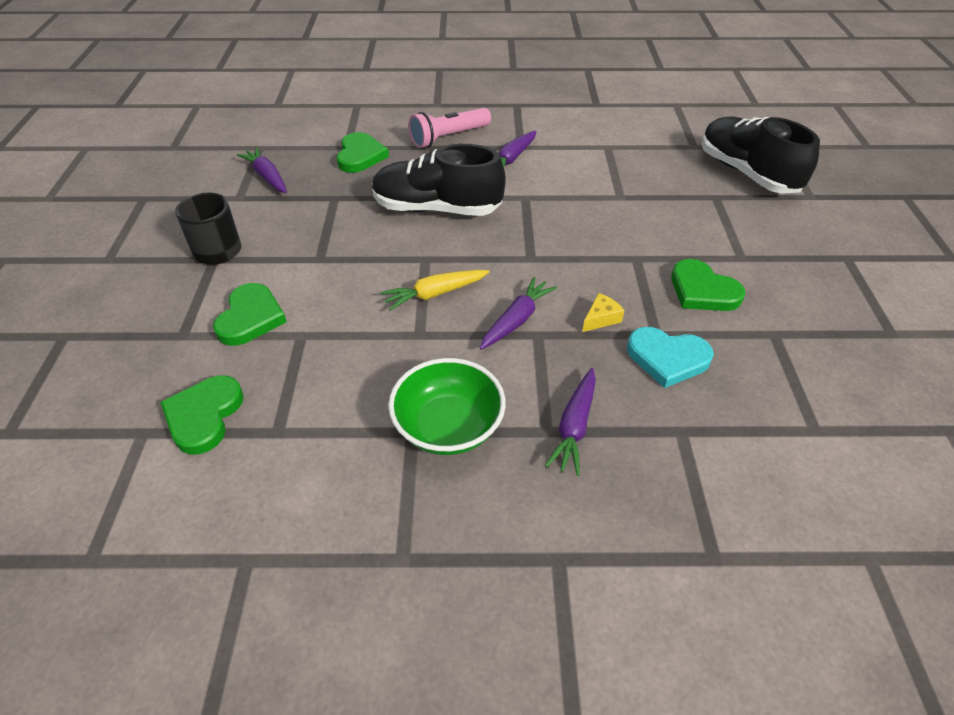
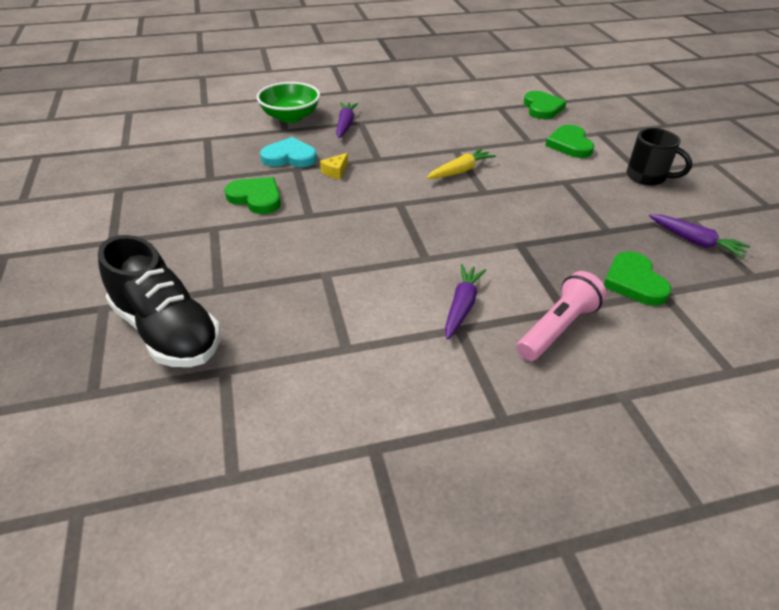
camera: 165 degrees right, 5 degrees down
(437, 209) = (504, 233): black shoe -> none
(448, 426) = (413, 118): green bowl -> green bowl (290, 117)
(516, 320) = (395, 164): purple carrot -> none

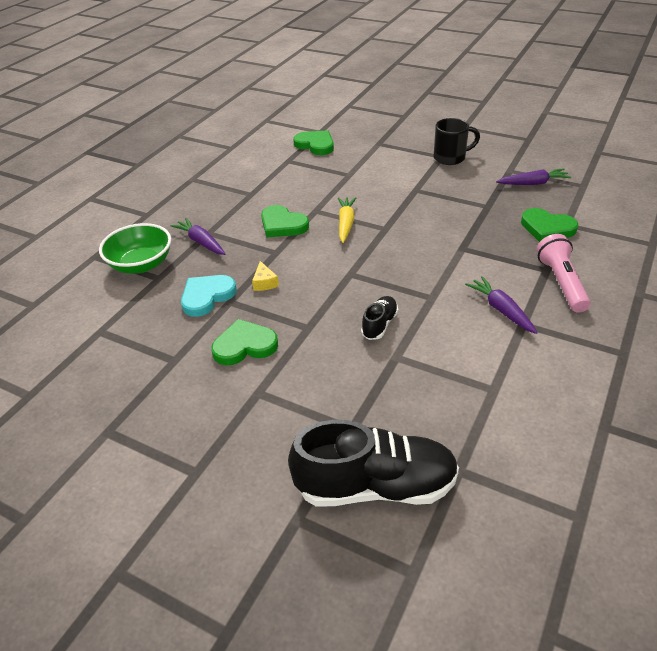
camera: 45 degrees left, 0 degrees up
(354, 247) = (379, 324): none -> black shoe
(570, 144) = (376, 162): green heart -> green heart (282, 225)

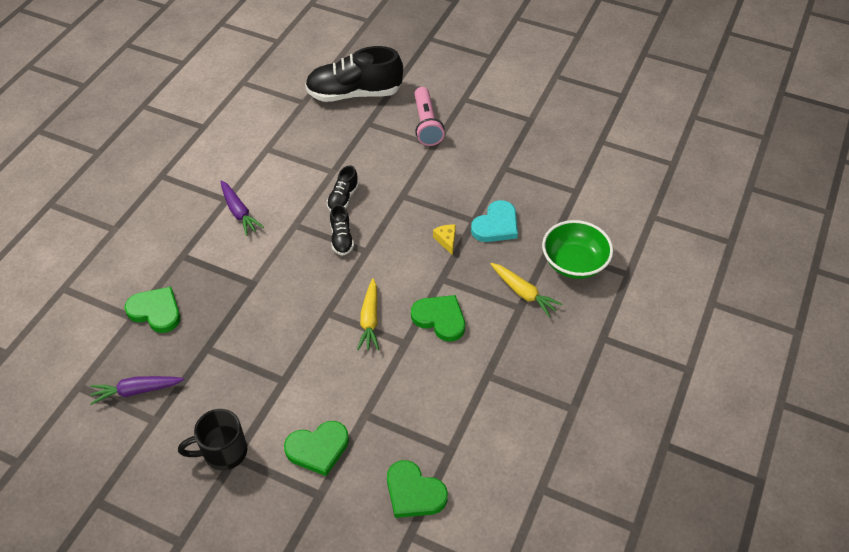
camera: 175 degrees right, 10 degrees up
(201, 242) = (523, 293): purple carrot -> yellow carrot
(244, 346) = (451, 179): green heart -> green heart (318, 449)
(377, 284) = (341, 238): none -> black shoe
(561, 283) = (176, 240): pink flashlight -> pink flashlight (426, 124)

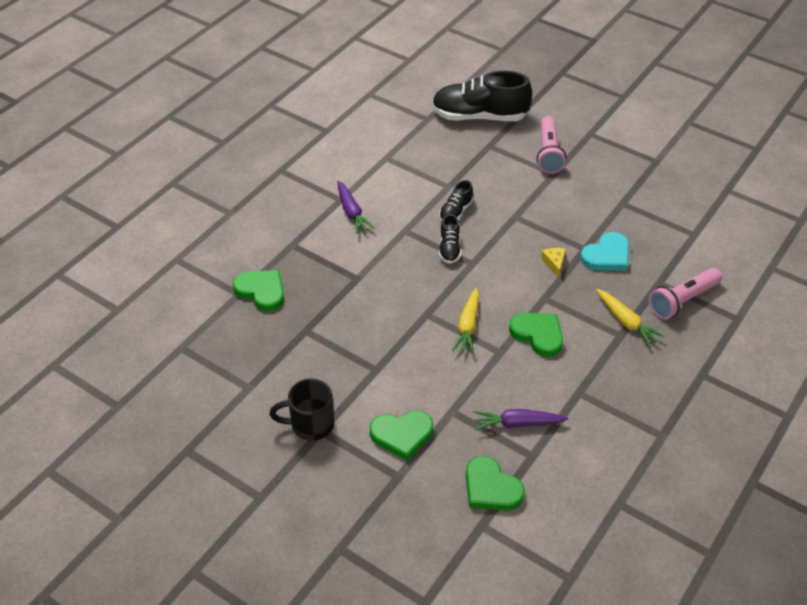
camera: 10 degrees right, 5 degrees down
(136, 391) = (235, 359): purple carrot -> purple carrot (517, 423)
(574, 263) = (682, 301): green bowl -> pink flashlight

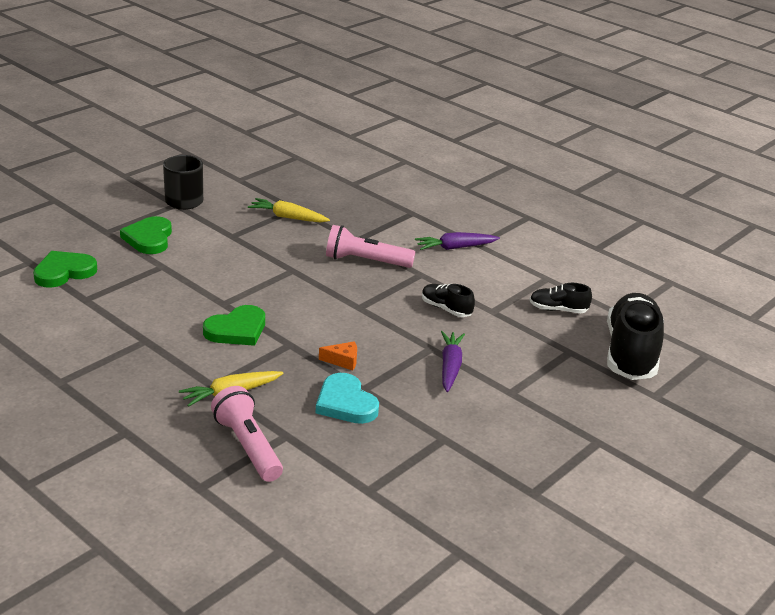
camera: 95 degrees right, 15 degrees down
(261, 291) = (352, 193): green heart -> none
(449, 249) = (385, 296): black shoe -> black shoe (558, 310)
(468, 326) = (266, 290): yellow carrot -> yellow carrot (288, 217)
(517, 423) = (127, 297): purple carrot -> purple carrot (450, 367)
(548, 153) = (552, 395): pink flashlight -> pink flashlight (365, 261)
(554, 263) = (343, 361): yellow cheese -> orange cheese

